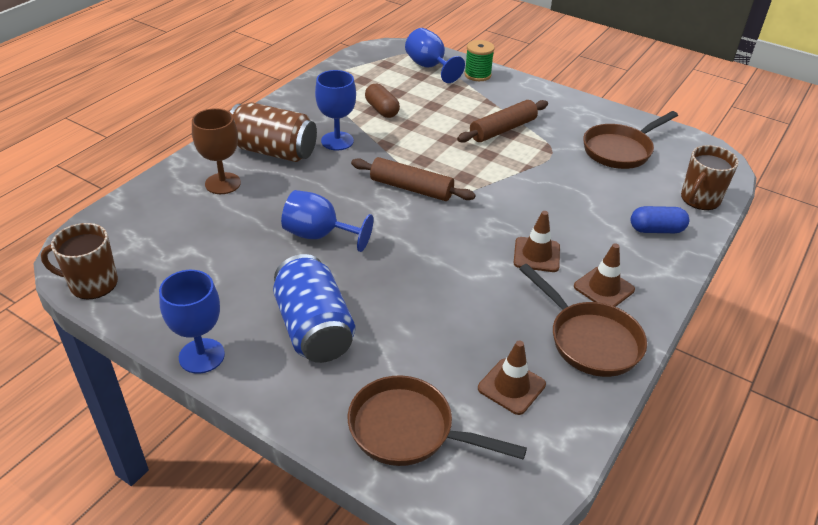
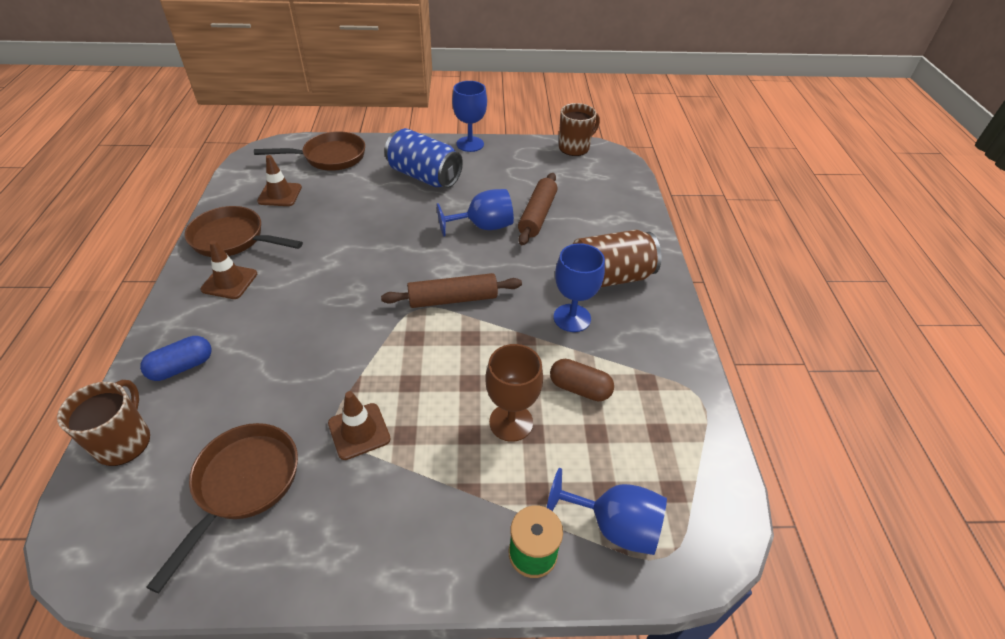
camera: 145 degrees right, 5 degrees up
(223, 183) = (601, 232): brown goblet -> brown goblet (511, 422)
(502, 129) = (417, 436): brown rolling pin -> brown rolling pin (537, 215)
(536, 255) = (299, 286): brown traffic cone -> brown traffic cone (359, 431)

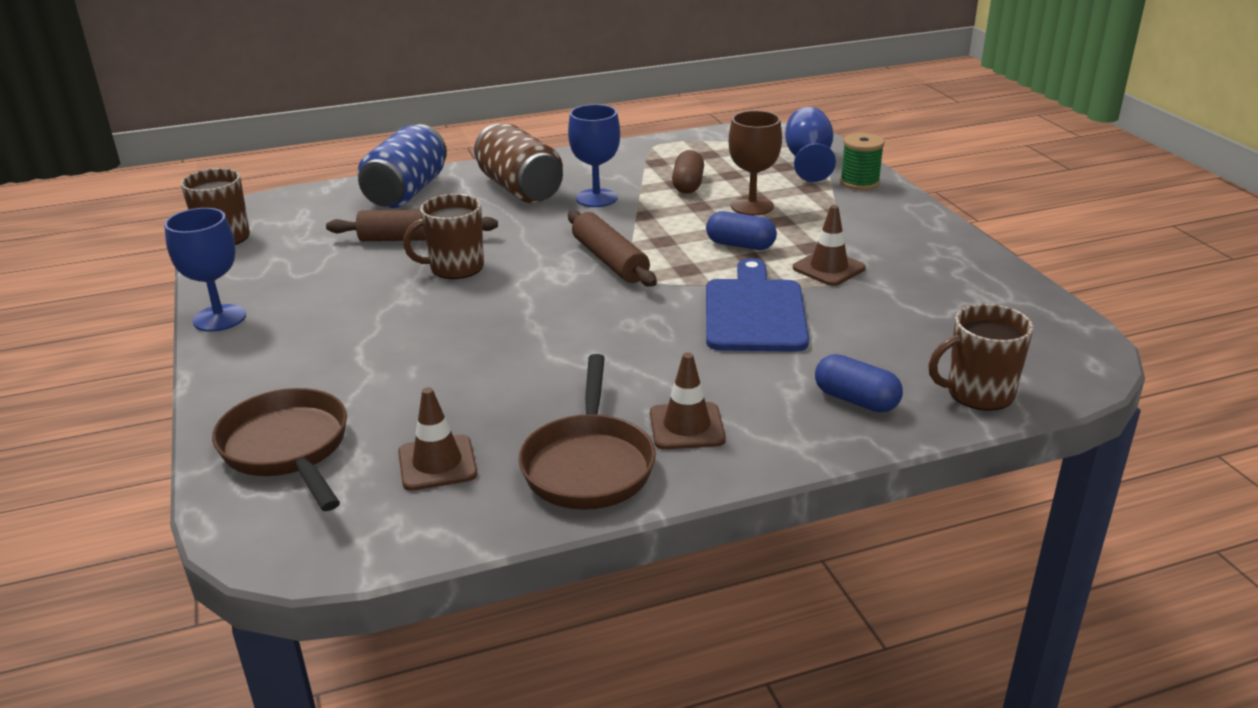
camera: 105 degrees left, 15 degrees down
(243, 485) = (940, 307): brown pan -> none
(325, 355) = (754, 312): none -> blue cutting board
(424, 176) = (336, 336): blue can -> blue can (406, 192)
(435, 384) = (740, 245): none -> blue capsule
(483, 226) = (455, 268): blue goblet -> brown mug

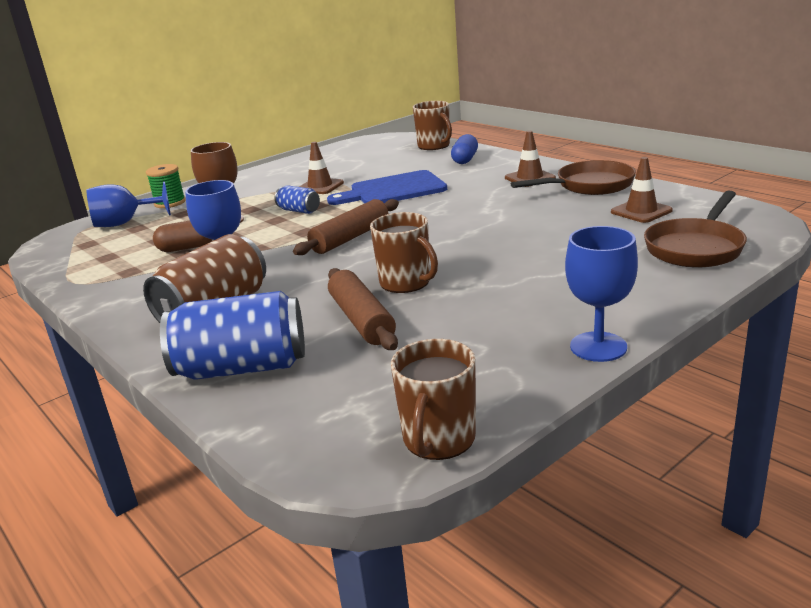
camera: 110 degrees left, 5 degrees down
(740, 245) = (299, 211): blue capsule -> blue can

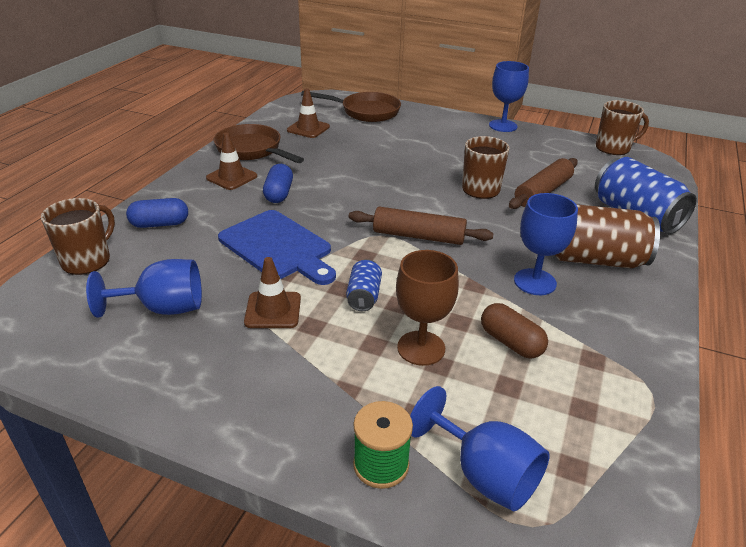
camera: 120 degrees left, 10 degrees up
(358, 163) = (164, 308): none -> blue goblet
(481, 193) = (279, 194): none -> blue capsule

